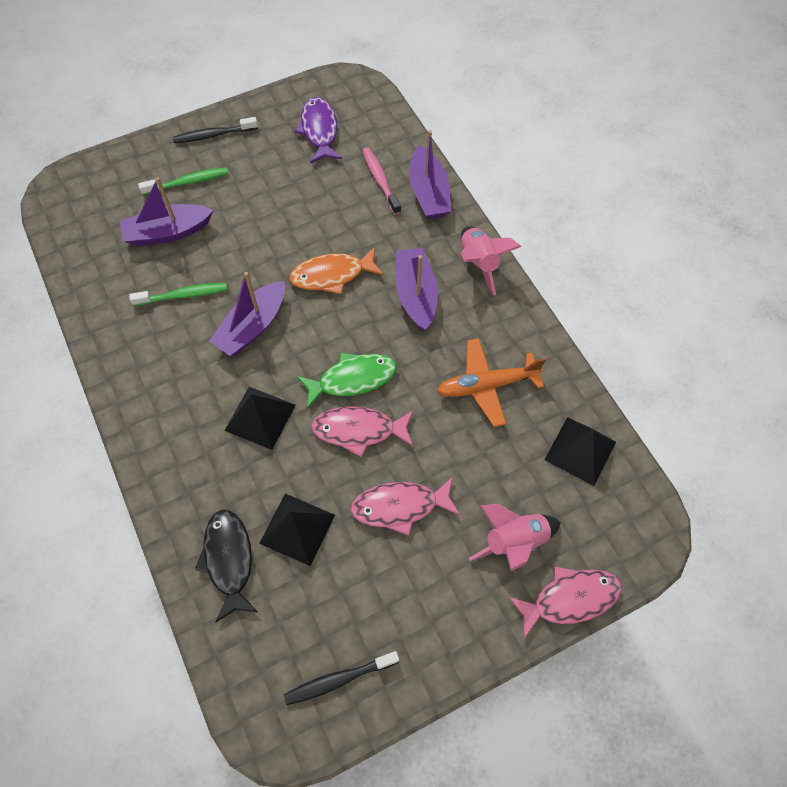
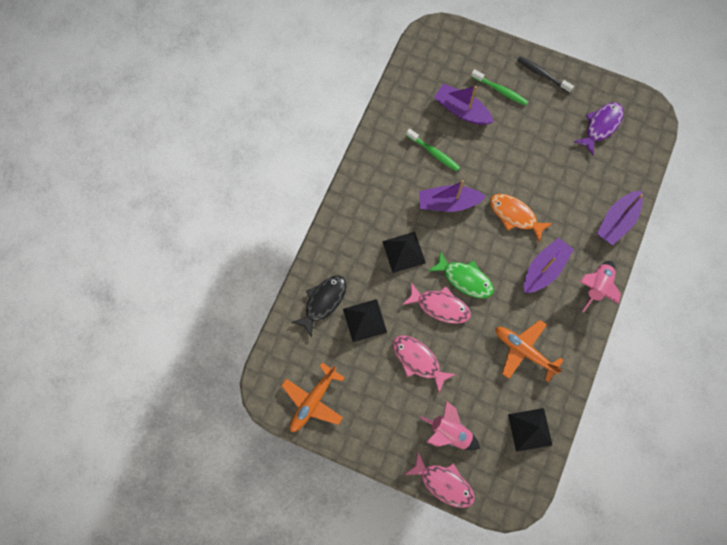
camera: 50 degrees right, 10 degrees up
(338, 679) = (313, 400): black toothbrush -> orange plane
(359, 430) = (440, 306): pink fish -> pink fish turned 150 degrees clockwise
(380, 180) = (600, 188): pink toothbrush -> none

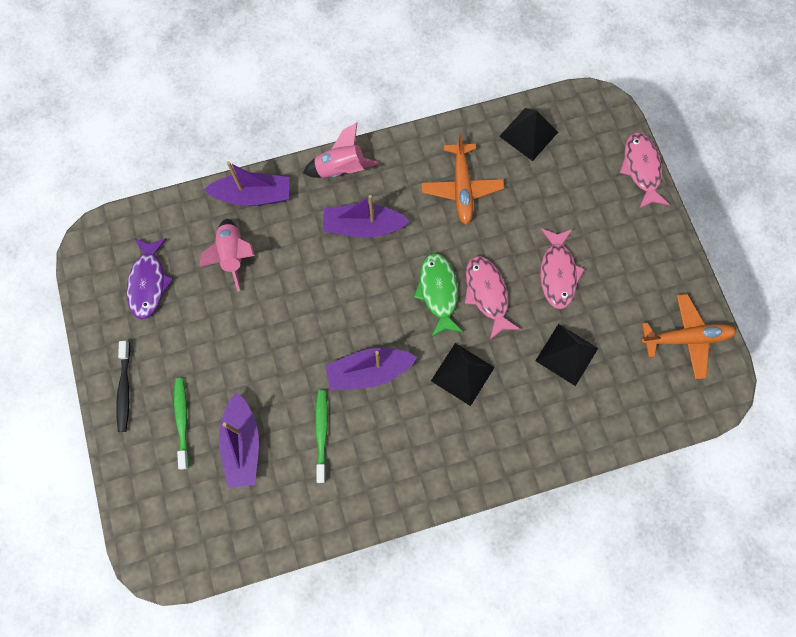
camera: 130 degrees left, 0 degrees up
(323, 302) = (586, 411): black fish -> none
(448, 203) = (369, 371): purple boat -> purple boat turned 120 degrees clockwise
(449, 432) = (595, 196): pink rocket -> pink rocket (233, 255)
(515, 215) = (327, 294): orange fish -> none
(601, 126) = (148, 283): purple fish -> purple fish turned 90 degrees counterclockwise

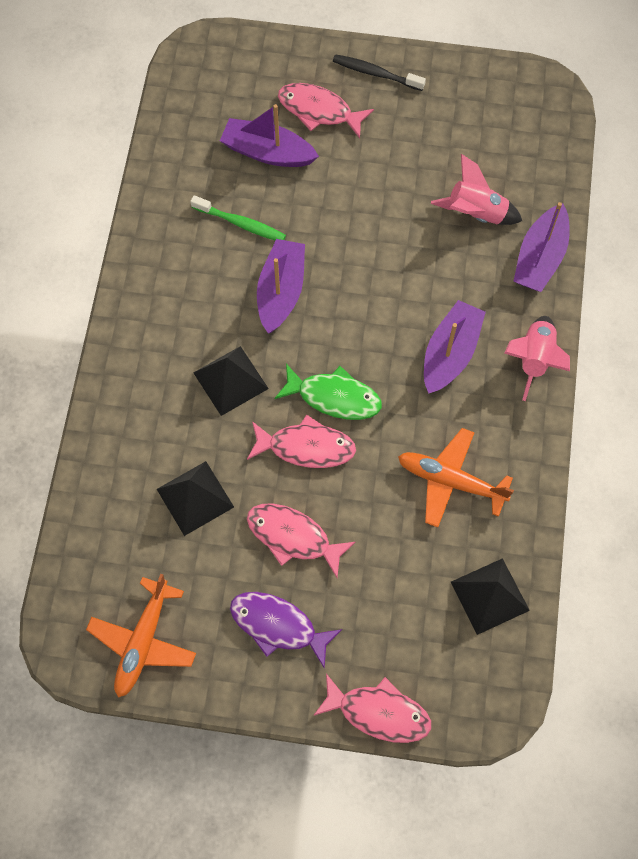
camera: 115 degrees right, 5 degrees down
(148, 283) = (481, 127): purple fish -> purple fish (278, 625)
(182, 420) = (319, 111): green toothbrush -> pink fish

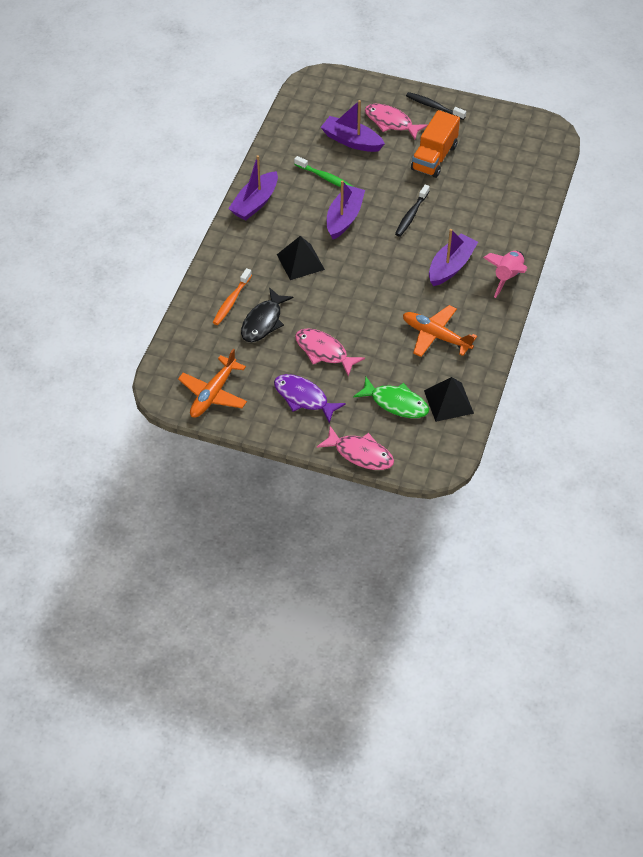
camera: 10 degrees right, 15 degrees down
(141, 468) = (231, 301): none -> orange toothbrush
(195, 498) = (263, 322): black pyramid -> black fish
(306, 447) = (343, 304): pink fish -> none
(334, 397) = (367, 280): green fish -> green fish (396, 403)
(377, 271) = (411, 215): none -> black toothbrush
(392, 163) = (434, 157): none -> orange truck
(476, 213) = (485, 192): pink rocket -> none
(540, 257) = (523, 222): purple boat -> purple boat (255, 203)

